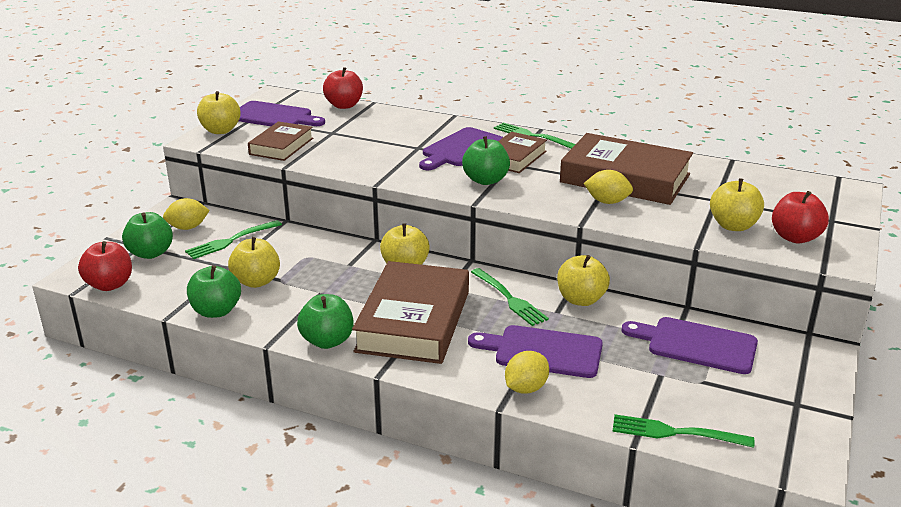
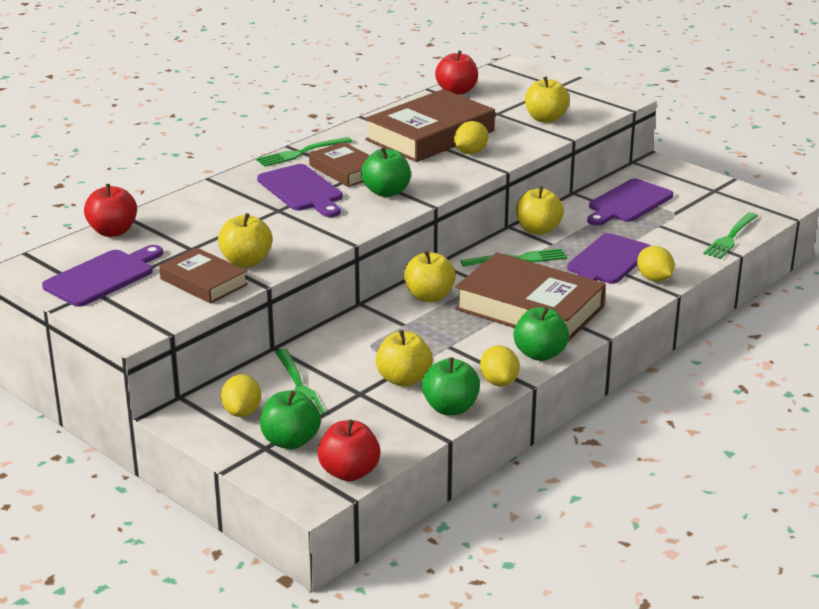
camera: 70 degrees left, 0 degrees up
(220, 130) = (115, 315): yellow apple -> yellow apple (246, 262)
(268, 327) = (499, 382): none -> yellow lemon
(795, 237) = (577, 104): red apple -> red apple (456, 91)

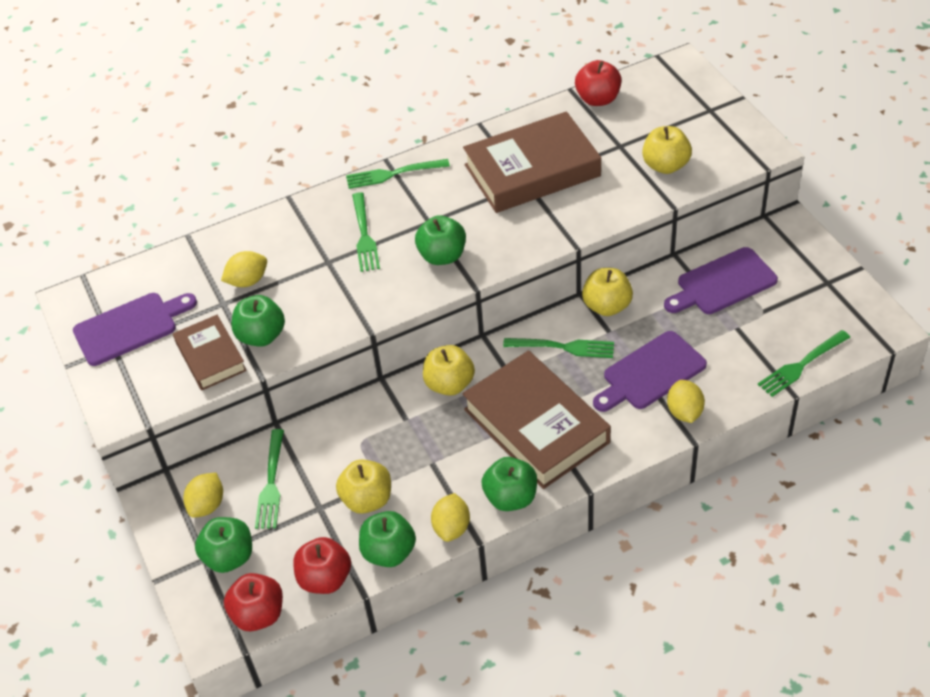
camera: 25 degrees right, 20 degrees up
(113, 231) = (168, 261): red apple -> red apple (325, 578)
(246, 262) = (261, 336): yellow apple -> green apple
(302, 190) = (364, 235): purple cutting board -> green fork
(346, 170) = (421, 211): brown book -> none
(470, 152) = (558, 207): yellow lemon -> yellow lemon (247, 281)

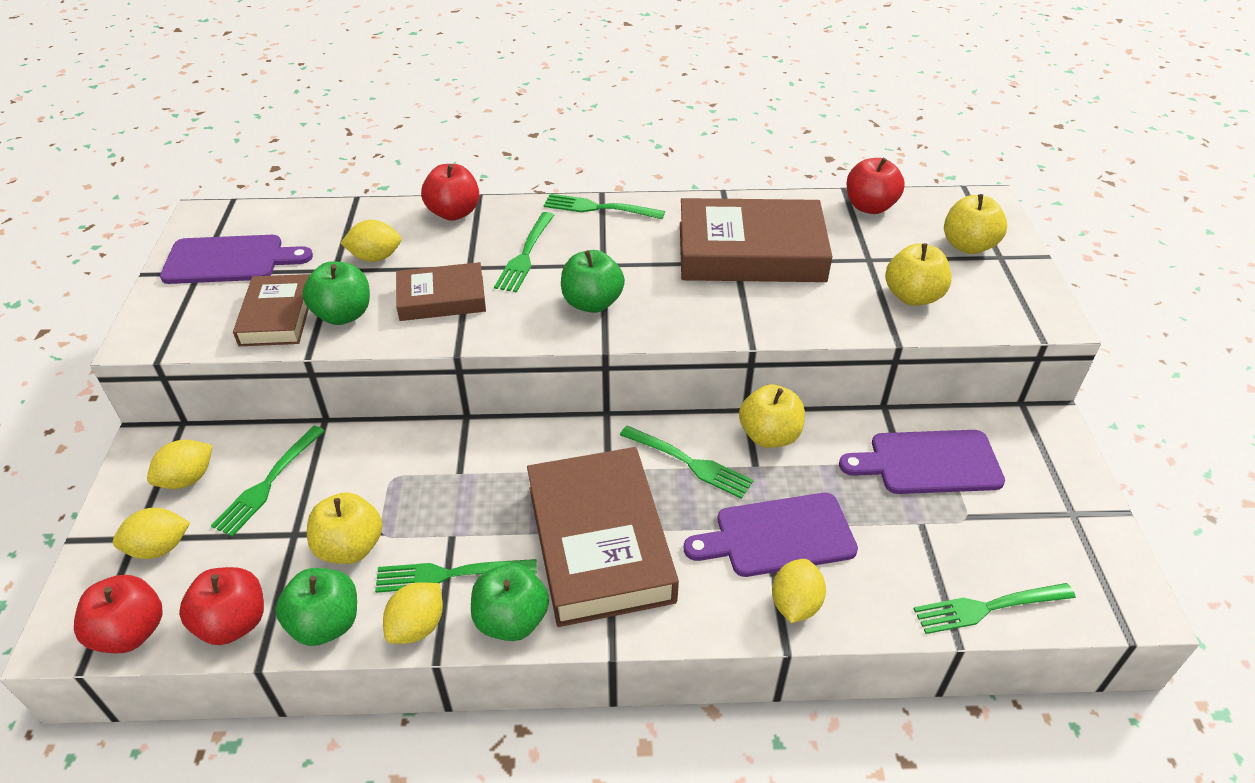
camera: 20 degrees right, 5 degrees down
(229, 557) = (159, 548): green apple -> yellow lemon
(280, 220) = (454, 213): none -> red apple
(327, 294) = (442, 298): none -> brown book
(449, 384) = (533, 453): yellow apple -> yellow apple (968, 246)
(449, 488) = (449, 574): none -> green fork

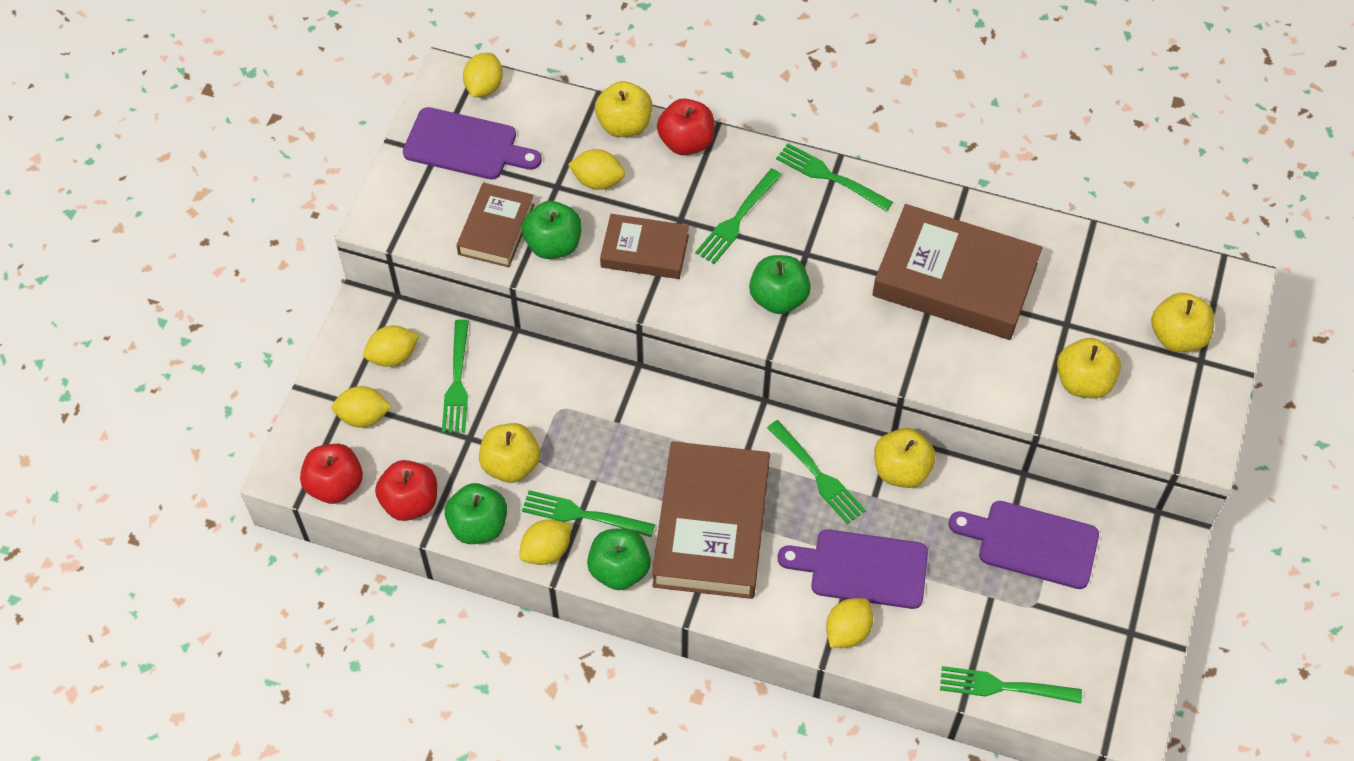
camera: 20 degrees right, 15 degrees up
(240, 215) = (484, 87): none -> yellow lemon
(268, 483) = (457, 381): green fork -> green fork turned 45 degrees counterclockwise
(389, 213) = (624, 125): none -> yellow apple
(869, 207) = (1106, 255): red apple -> none

